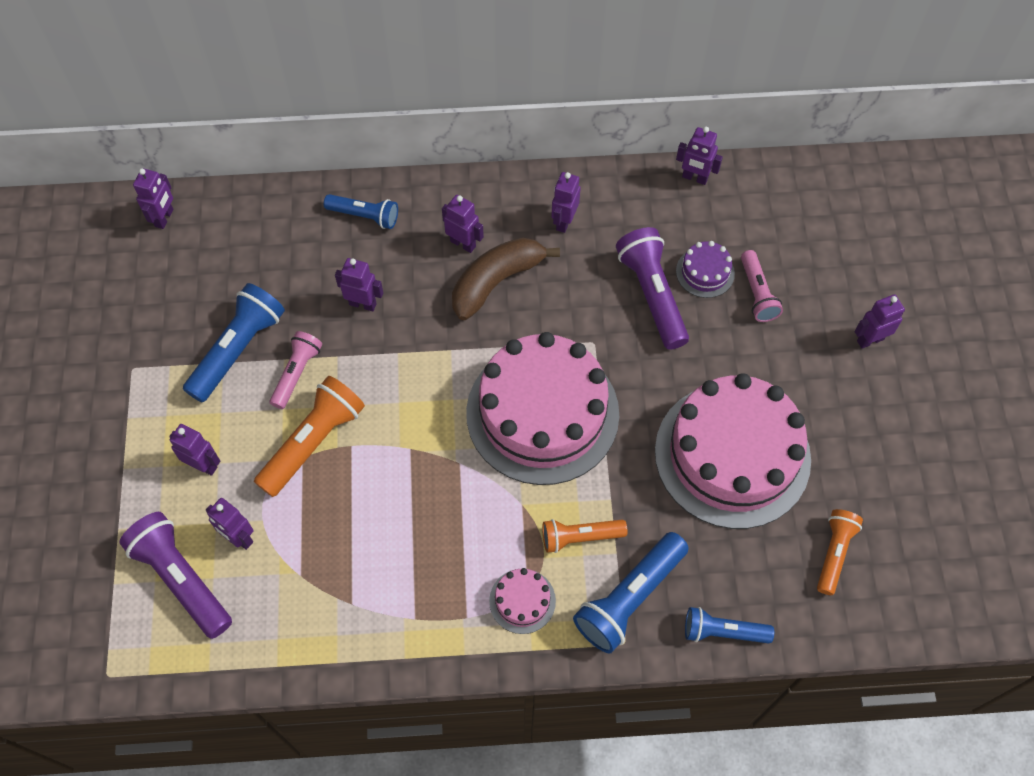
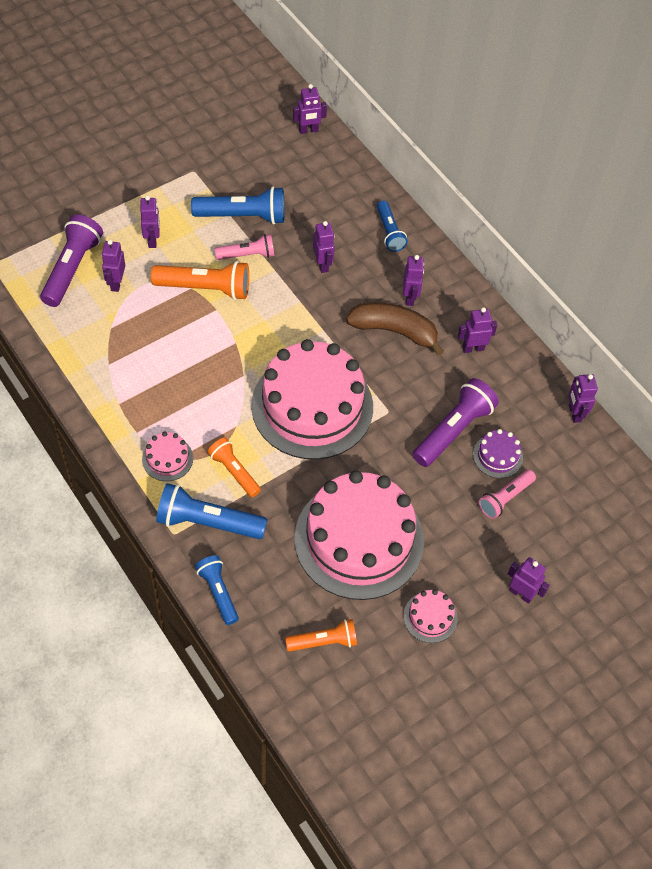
camera: 55 degrees right, 5 degrees down
(855, 436) = (430, 617): none -> pink cake

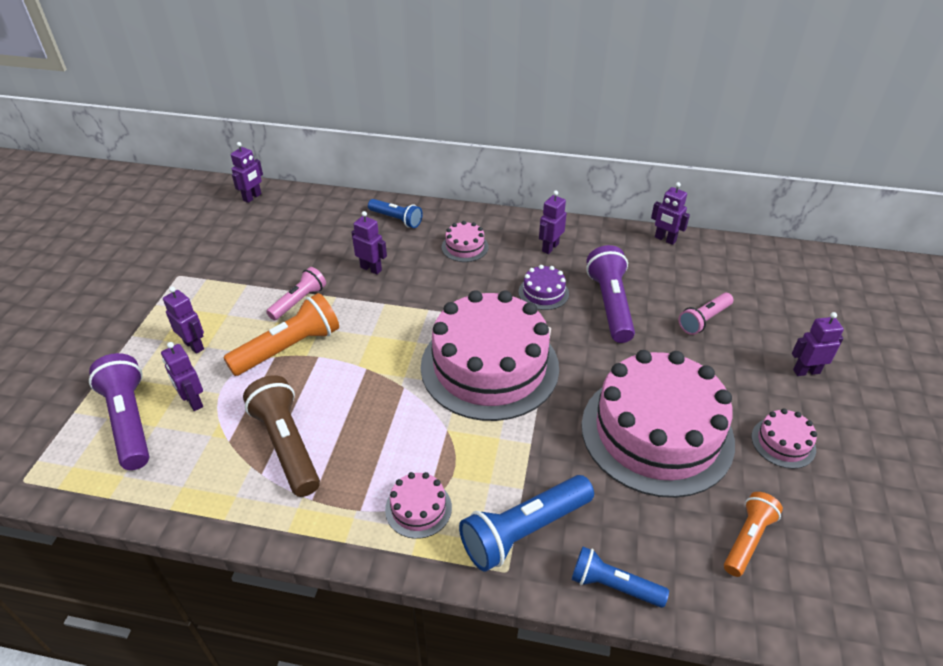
camera: 40 degrees left, 15 degrees down
(139, 357) = (287, 445): none -> brown flashlight
(234, 471) = (492, 467): orange flashlight -> none
(243, 216) = (262, 279): blue flashlight -> none
(394, 331) = (482, 274): brown banana -> none
(410, 297) = (465, 247): purple robot -> pink cake
(497, 456) = (660, 298): purple cake -> purple cake (543, 293)
(505, 498) = (704, 320): pink flashlight -> pink flashlight turned 45 degrees clockwise

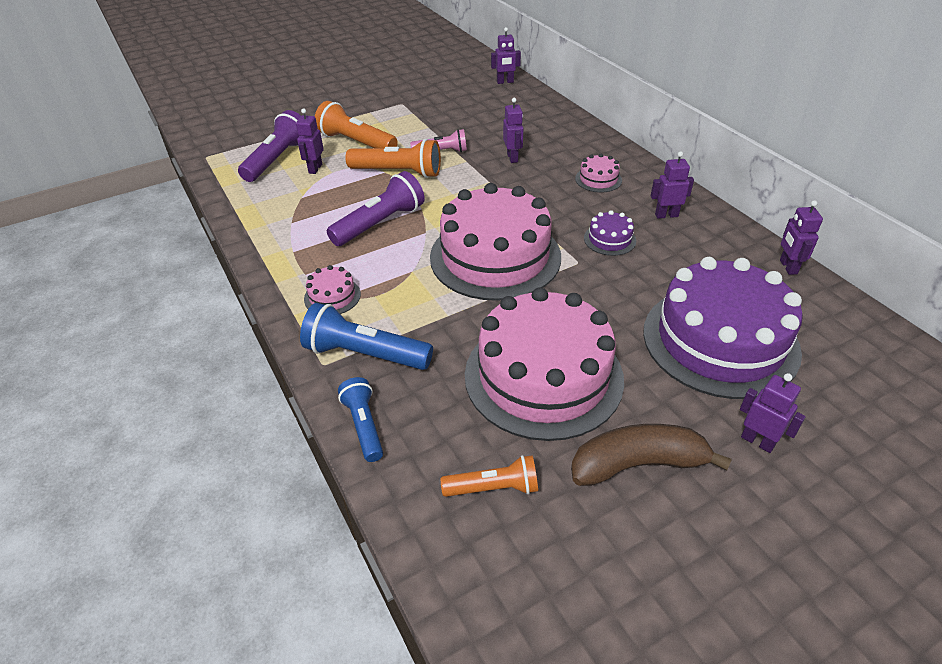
camera: 50 degrees right, 0 degrees up
(194, 345) = (356, 142): purple robot -> orange flashlight
(287, 445) = (322, 218): brown flashlight -> none
(396, 219) = (577, 138): blue flashlight -> none
(610, 304) = (651, 279): purple flashlight -> purple flashlight (380, 223)
(704, 320) = (720, 340): pink flashlight -> purple cake
(783, 443) = (637, 464): pink cake -> brown banana

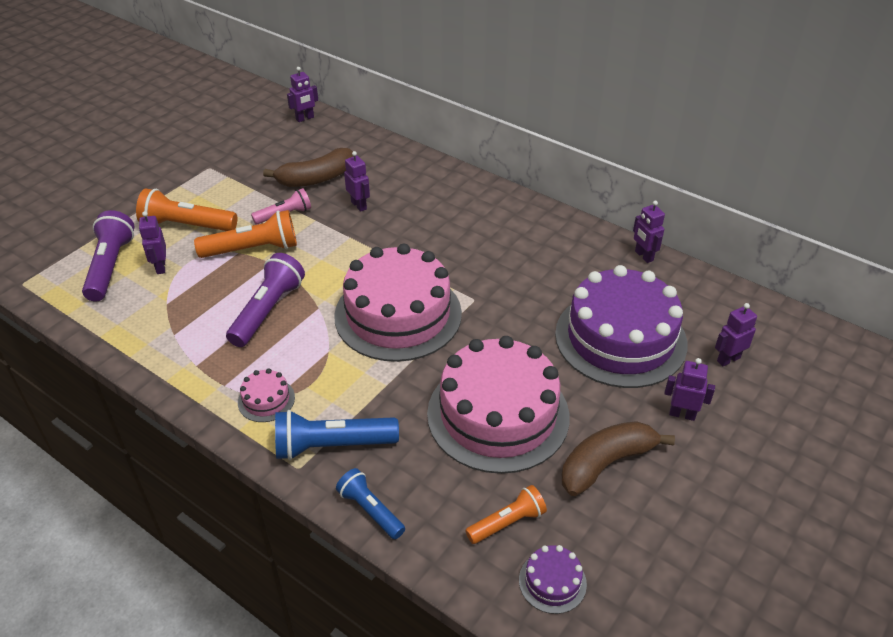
camera: 25 degrees left, 0 degrees up
(487, 129) = (316, 178): none -> brown banana
(598, 179) = (451, 210): pink cake -> none
(609, 239) = (490, 269): purple cake -> purple cake (552, 582)
(666, 215) = (527, 232): purple robot -> purple robot (728, 359)

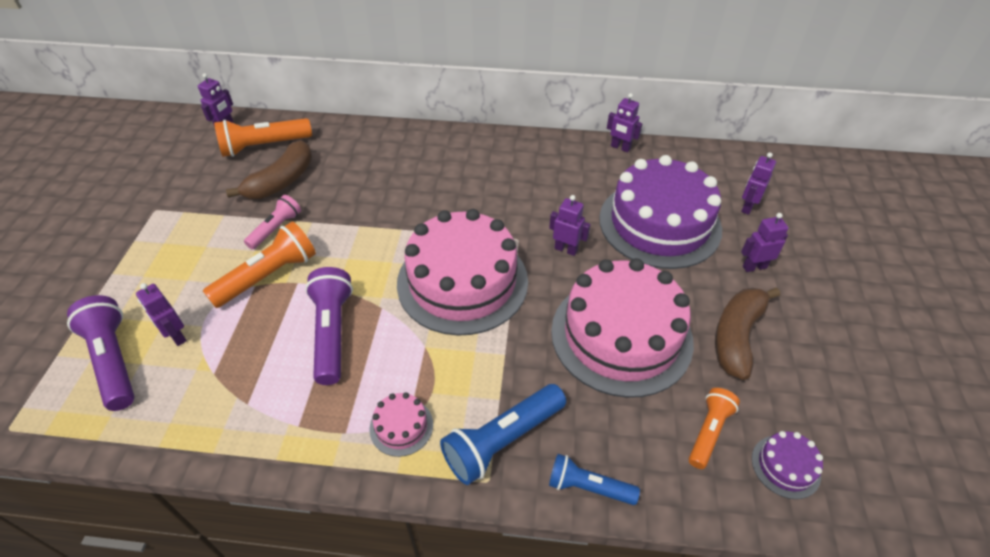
camera: 30 degrees left, 5 degrees up
(187, 225) = (174, 280): orange flashlight -> orange flashlight (264, 146)
(359, 205) = (344, 192): purple robot -> purple robot (566, 249)

